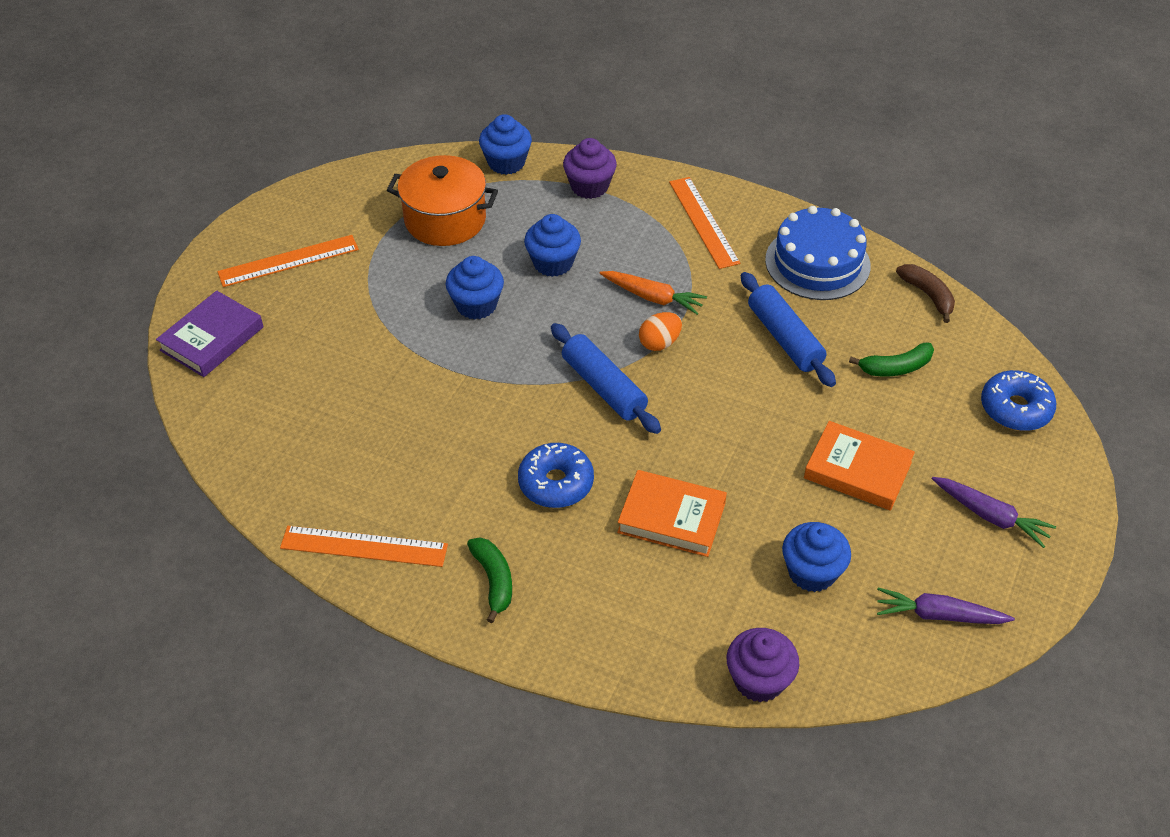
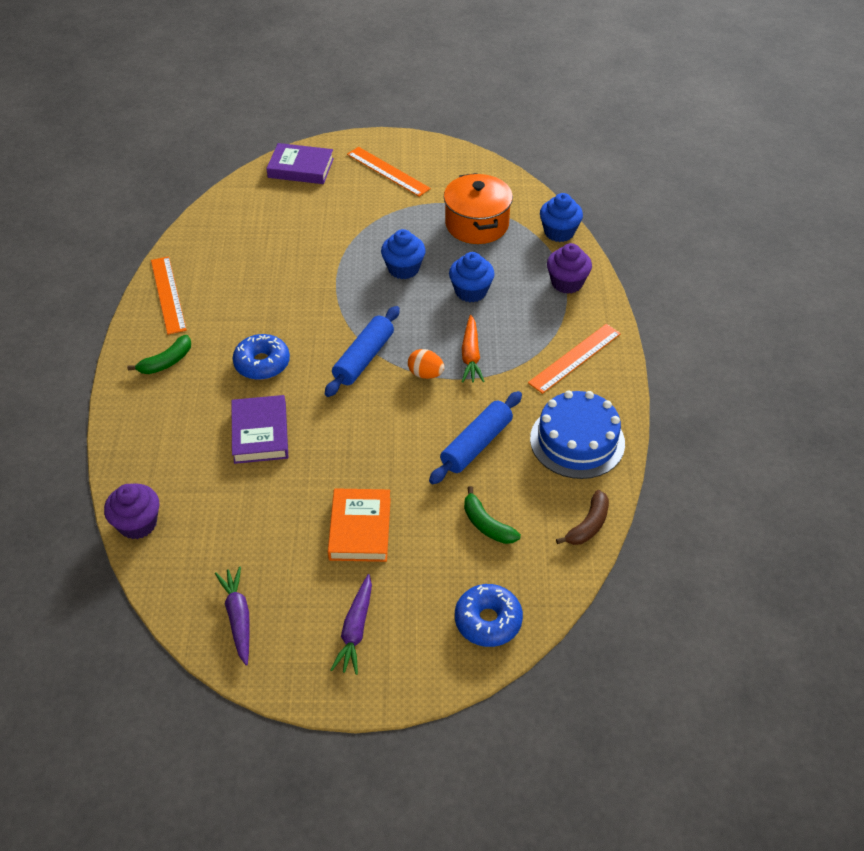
camera: 65 degrees right, 0 degrees up
(671, 518) = (260, 433): orange book -> purple book
(812, 572) = (246, 527): blue cupcake -> none

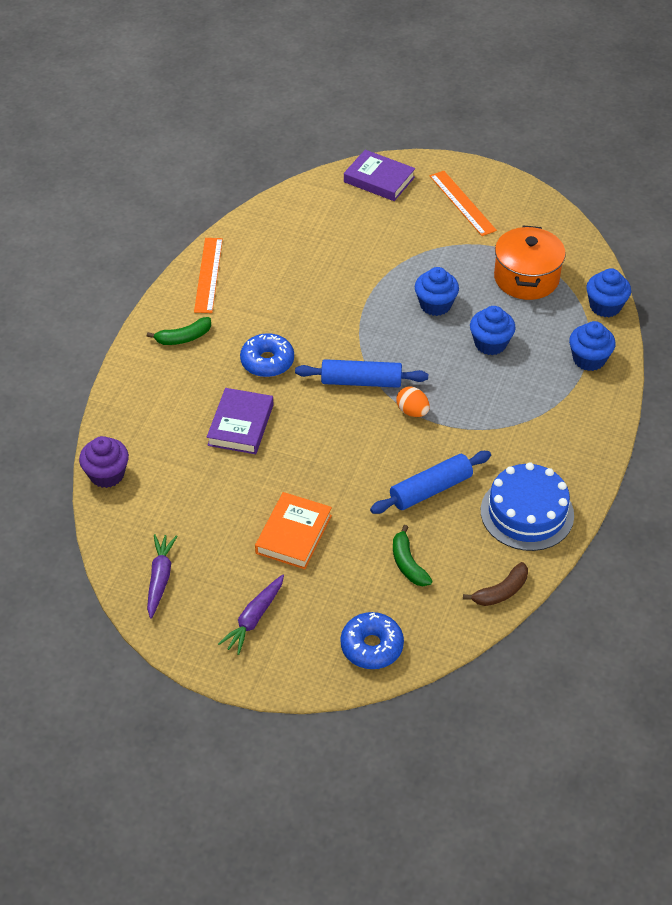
camera: 20 degrees right, 0 degrees up
(363, 358) = (361, 381): blue rolling pin -> blue rolling pin turned 45 degrees clockwise
(471, 355) = (462, 405): orange carrot -> none
(567, 283) = (589, 359): purple cupcake -> blue cupcake
(575, 358) = (562, 434): orange ruler -> none

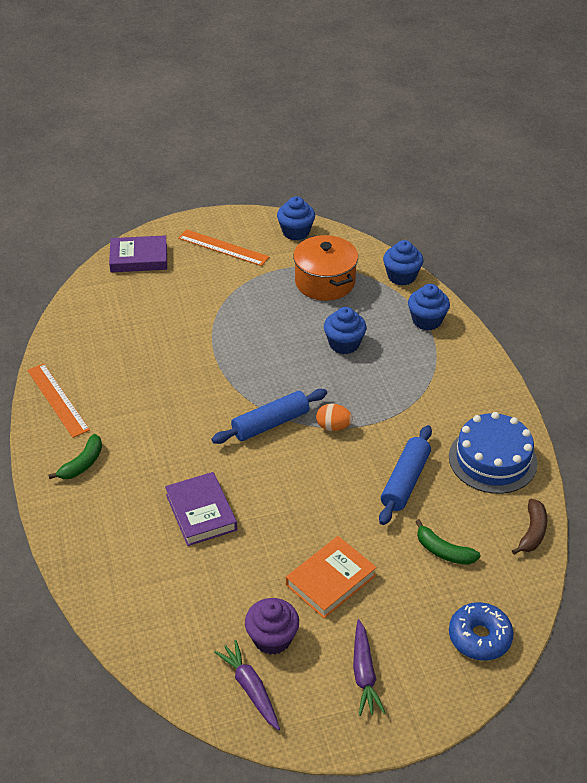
camera: 35 degrees left, 5 degrees down
(107, 474) = (117, 623): purple cupcake -> purple cupcake (272, 638)
(267, 362) = (176, 447): blue donut -> none
(294, 534) = (331, 580): orange book -> orange book turned 60 degrees clockwise
(435, 305) = (274, 334): blue cupcake -> blue cupcake (296, 232)

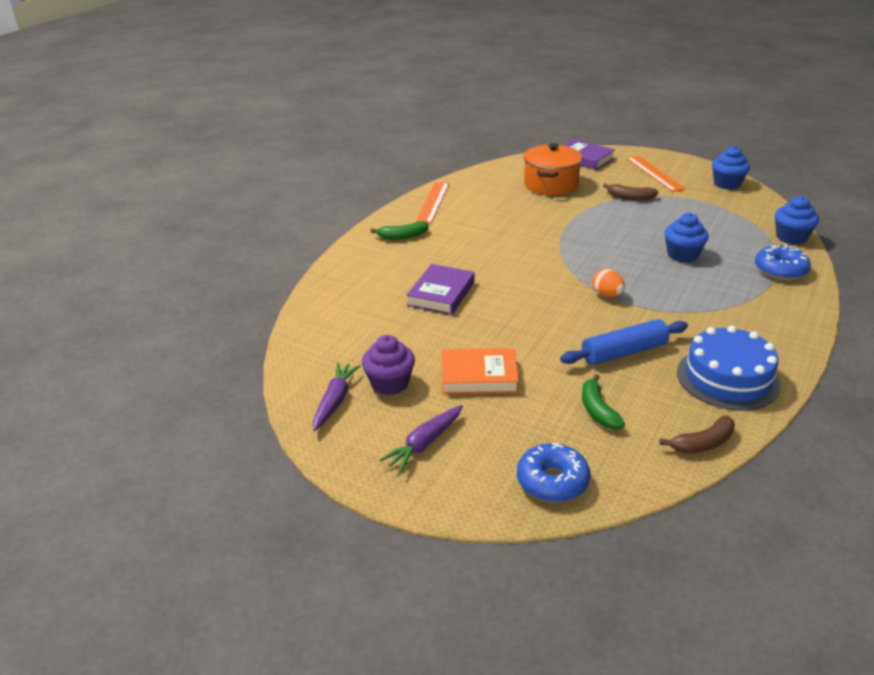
camera: 45 degrees right, 10 degrees down
(234, 293) = (630, 198): none -> brown banana
(270, 424) = (559, 272): blue rolling pin -> none
(325, 282) = (714, 217): orange pot -> orange pot (551, 185)
(427, 320) = (780, 270): blue cupcake -> blue donut

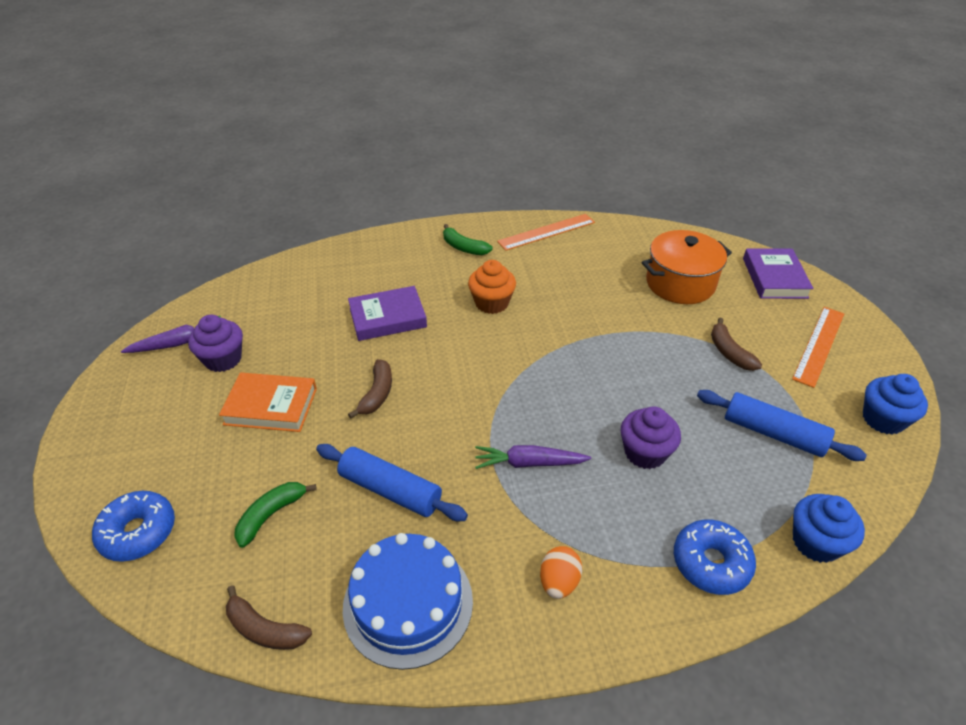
camera: 50 degrees right, 10 degrees up
(425, 443) = (150, 422): purple carrot -> purple carrot (529, 463)
(479, 376) = (271, 406): orange book -> orange book turned 45 degrees counterclockwise
(482, 250) = (491, 303): none -> orange cupcake
(521, 326) = (377, 394): none -> brown banana
(607, 295) = (492, 428): orange egg -> orange egg (559, 582)
(682, 255) = (645, 452): blue cupcake -> purple cupcake
(706, 214) = (773, 433): none -> blue rolling pin

